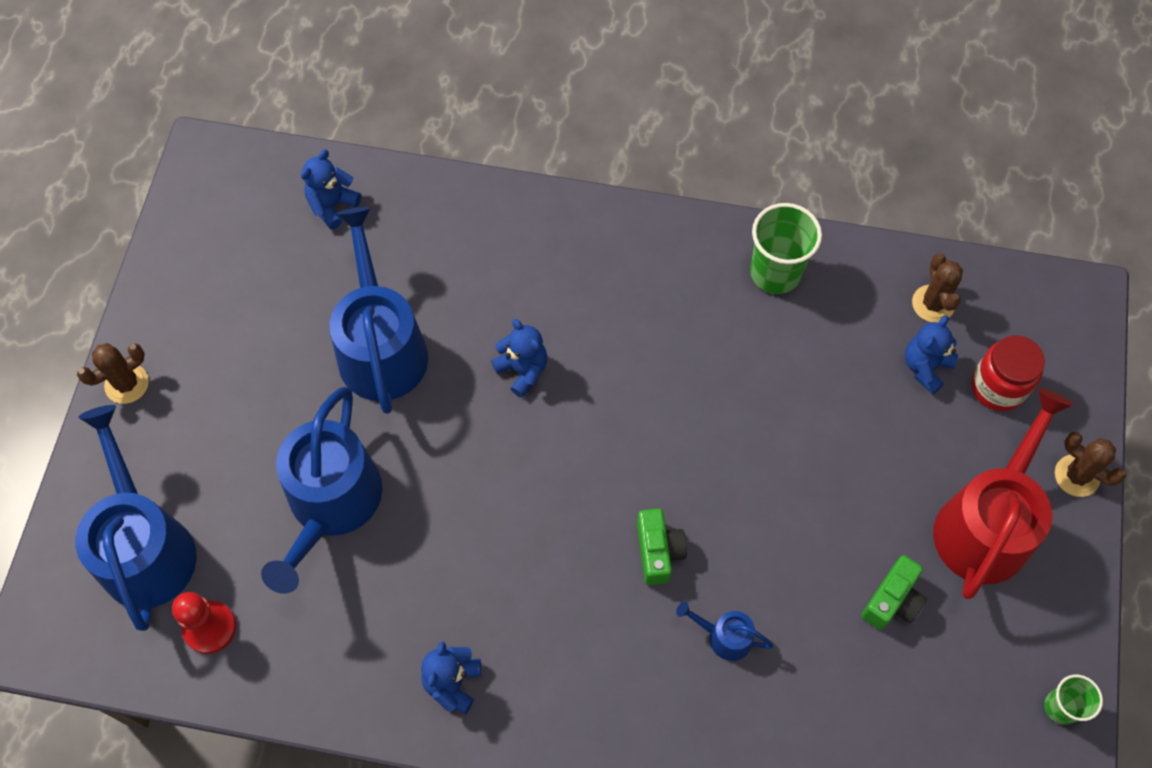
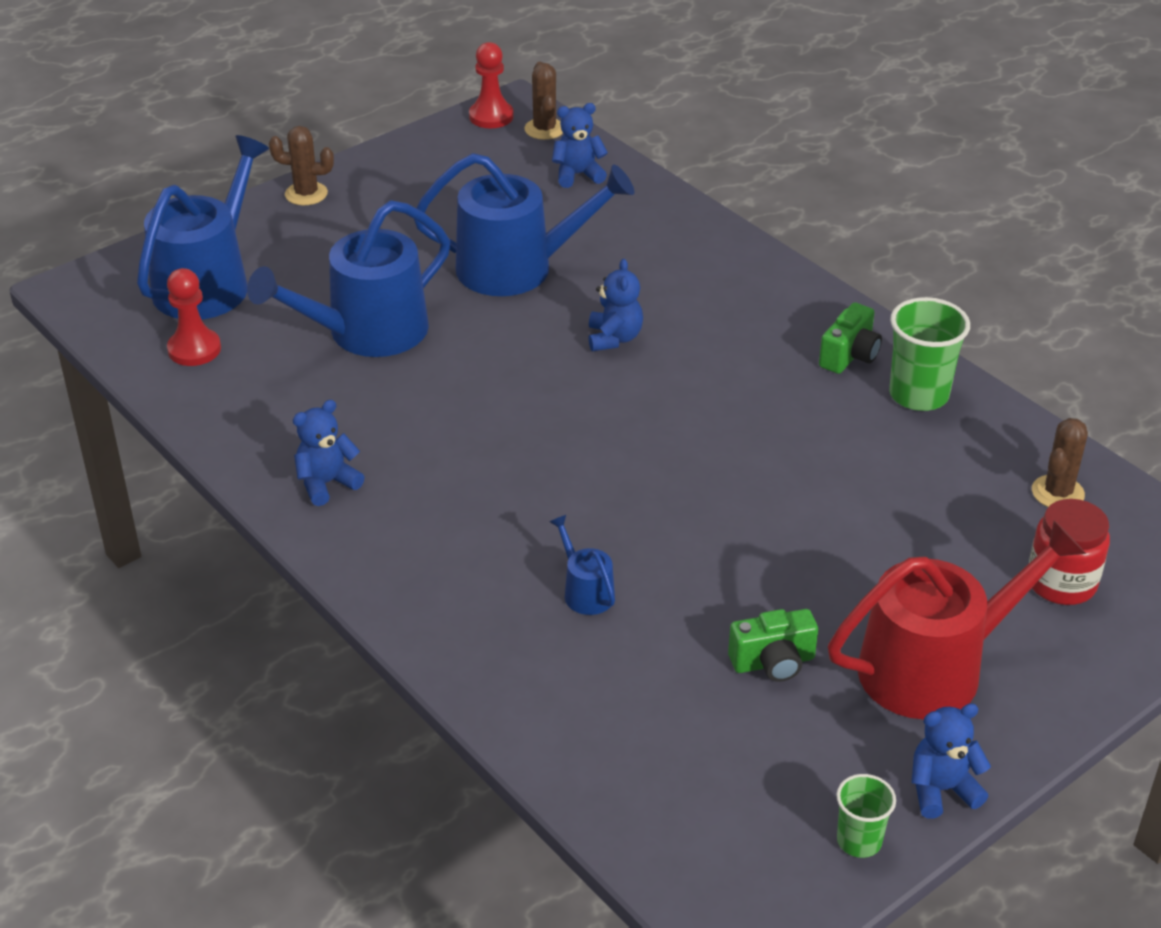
camera: 40 degrees right, 25 degrees down
(196, 182) = (491, 116): none -> red pawn
(381, 347) = (516, 268): blue watering can -> blue watering can turned 60 degrees clockwise
(658, 552) = (593, 506): green camera -> green camera (850, 356)
(925, 367) = (998, 529): blue teddy bear -> blue teddy bear (941, 790)
(1076, 476) = (1076, 690): brown cactus -> brown cactus (544, 129)

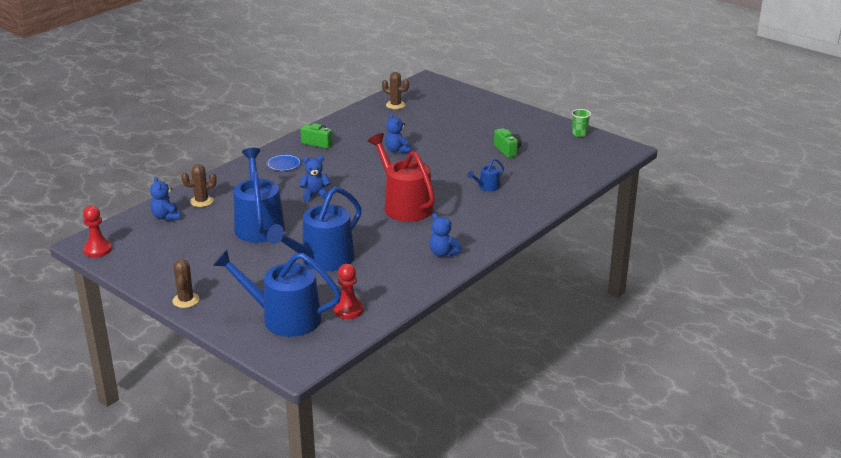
camera: 100 degrees left, 10 degrees down
(367, 332) = (322, 260): blue watering can -> blue watering can turned 90 degrees clockwise
(544, 129) = (115, 231): brown cactus -> brown cactus (201, 201)
(754, 306) = (283, 164): none -> blue plate
(918, 394) = (342, 129): green cup -> none
(933, 668) = (496, 124): red watering can -> red watering can (404, 206)
(941, 790) = (550, 122): blue teddy bear -> blue teddy bear (397, 150)
(1061, 583) = (444, 105): red jar -> none

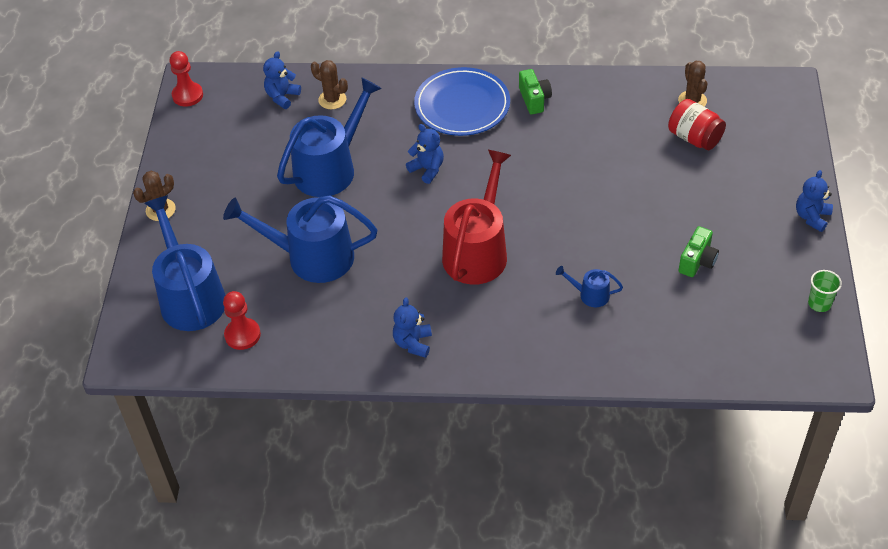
camera: 55 degrees right, 20 degrees up
(283, 164) = (462, 105): blue plate -> blue plate, size x2.12
(397, 150) = (589, 169): blue teddy bear -> blue teddy bear (812, 217)
(422, 115) = (694, 138): none -> red jar

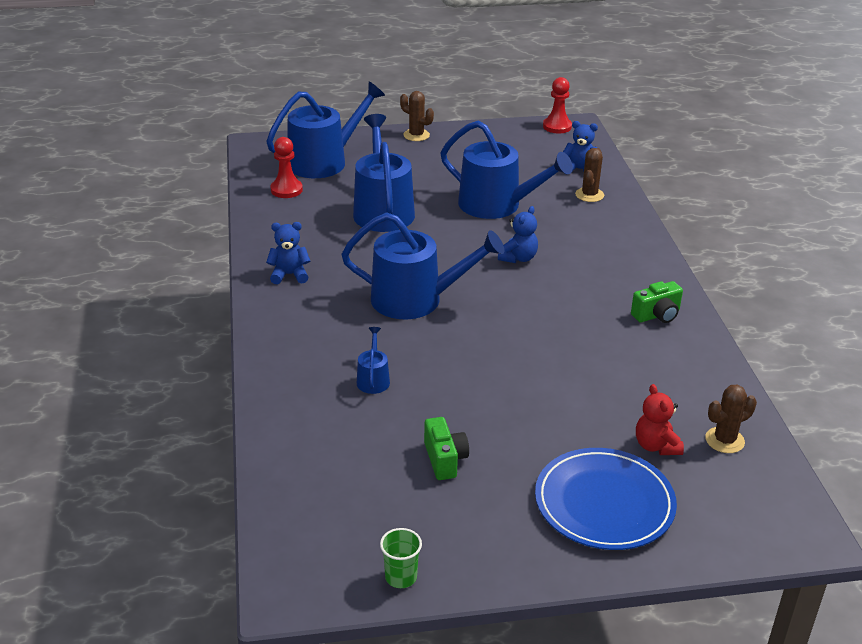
camera: 75 degrees right, 15 degrees down
(462, 105) = (621, 269): blue plate -> blue plate (604, 503)
(477, 251) = (415, 299): red watering can -> blue watering can
(694, 138) = (656, 446): red jar -> red teddy bear
(697, 261) = (445, 459): green camera -> green camera turned 120 degrees counterclockwise
(812, 217) = (556, 566): blue teddy bear -> none

